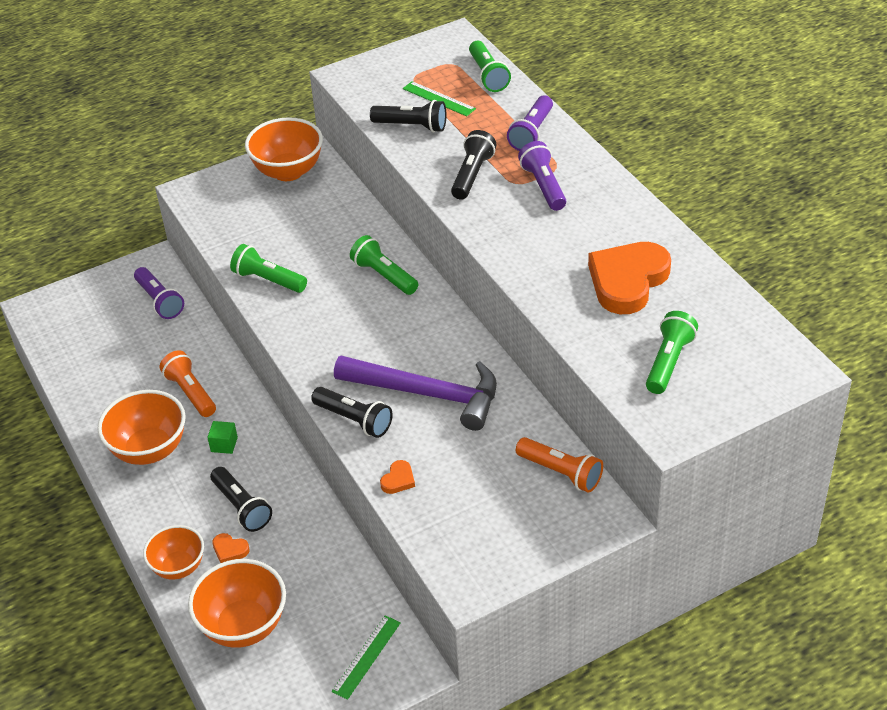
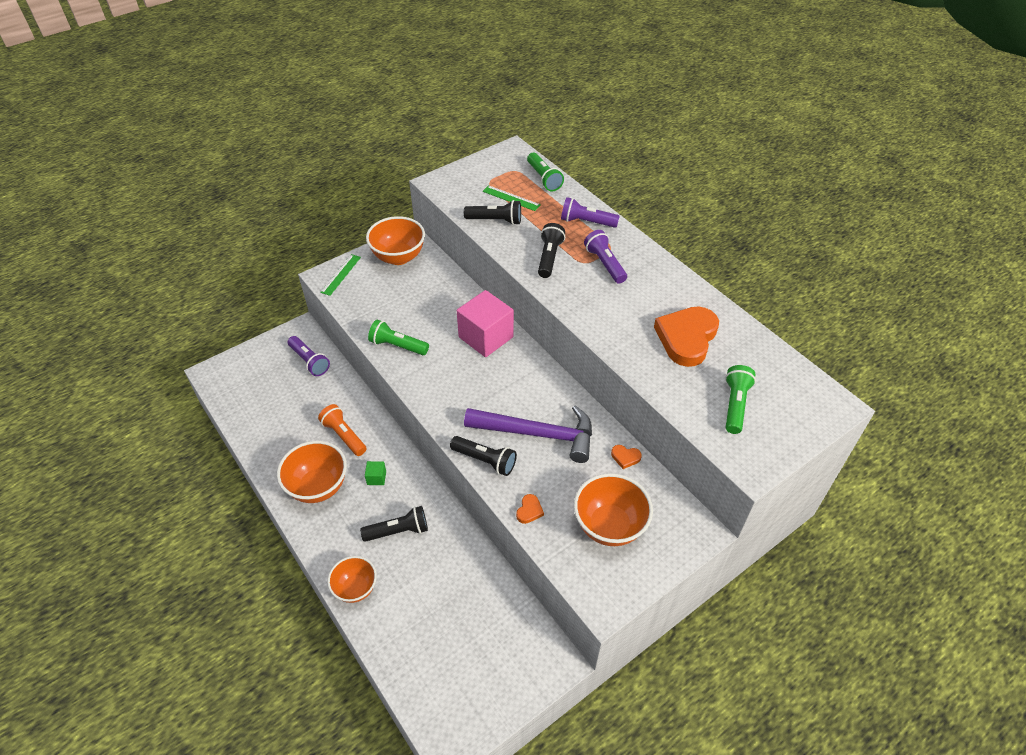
camera: 10 degrees left, 5 degrees up
(230, 550) = (394, 569): orange heart -> orange heart (625, 457)
(242, 507) = (398, 531): black flashlight -> black flashlight turned 60 degrees counterclockwise
(243, 626) = (416, 637): orange bowl -> orange bowl (609, 526)
(366, 656) = (518, 655): green ruler -> green ruler (341, 274)
(384, 275) = (486, 337): green flashlight -> pink cube
(532, 133) = (586, 222): purple flashlight -> purple flashlight turned 90 degrees clockwise
(561, 472) = (654, 494): orange flashlight -> none

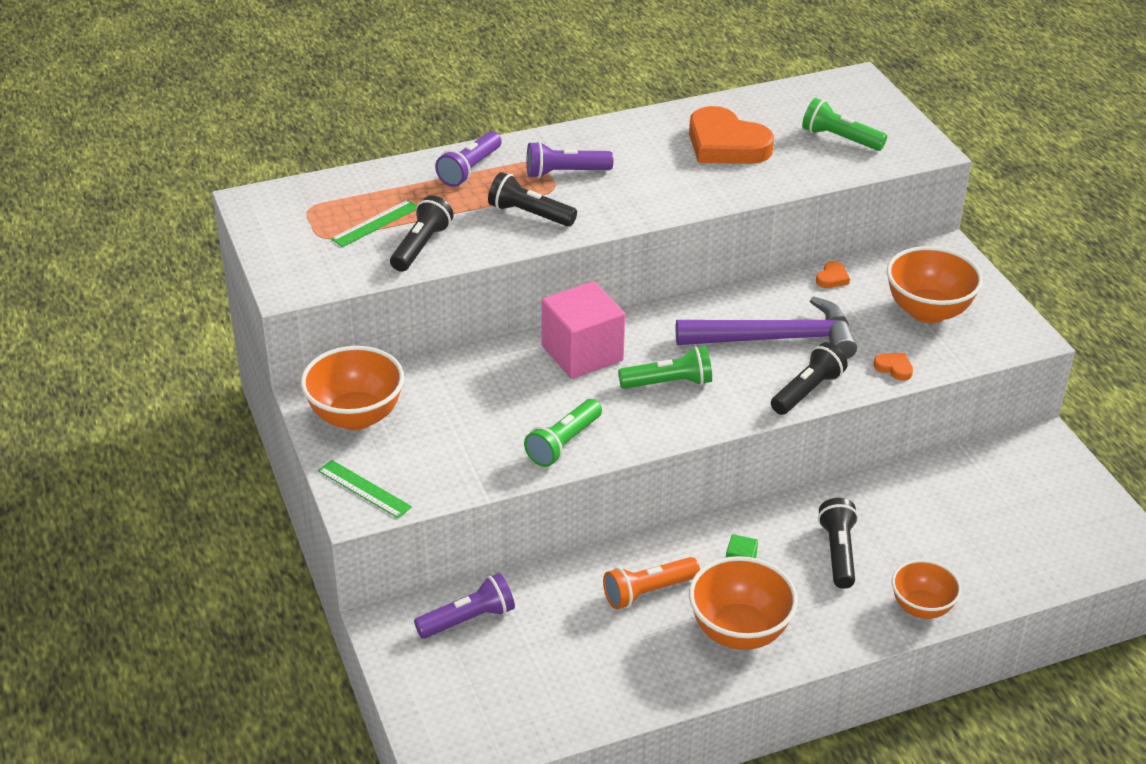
camera: 75 degrees left, 10 degrees down
(538, 434) = (776, 339): purple hammer -> purple hammer turned 60 degrees clockwise
(544, 178) = (346, 186): green flashlight -> green flashlight (669, 383)

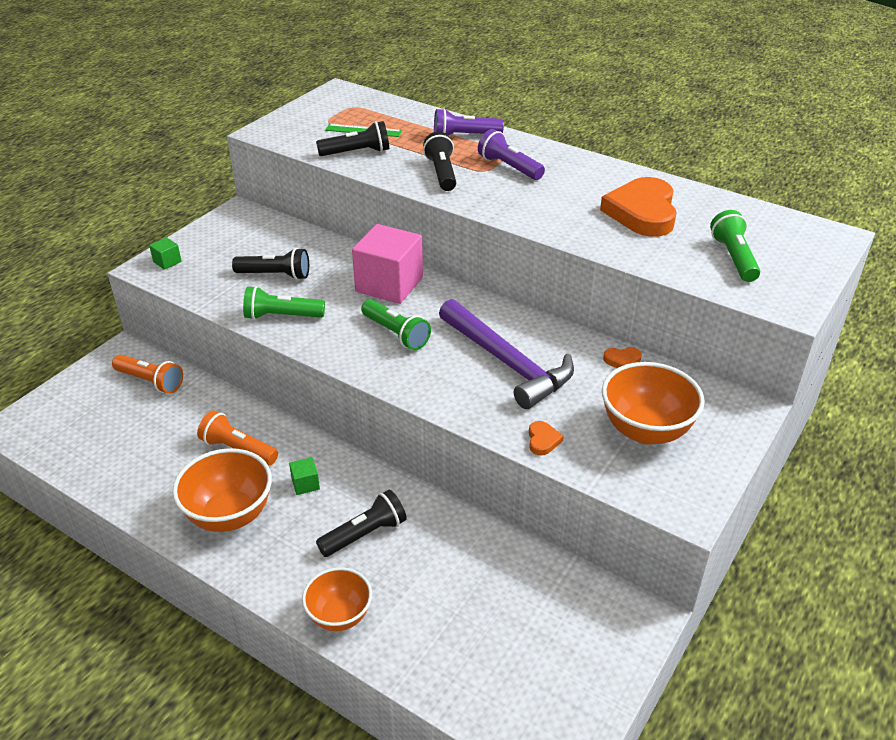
camera: 55 degrees right, 0 degrees up
(356, 416) = (235, 231): orange bowl -> none
(364, 489) = (167, 262): green ruler -> green cube
(468, 619) = (151, 381): purple flashlight -> orange flashlight
(807, 391) = (459, 404): black flashlight -> black flashlight (275, 275)

